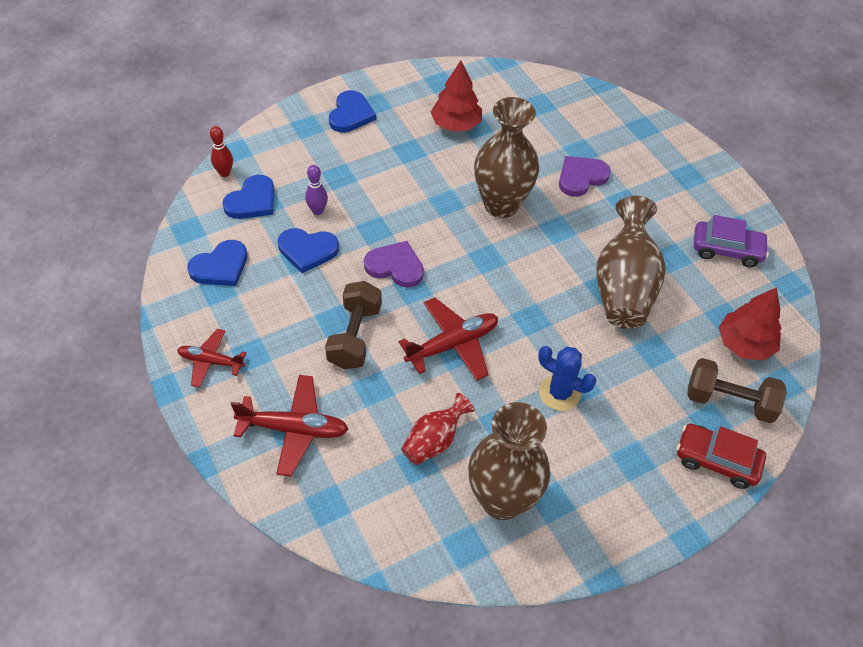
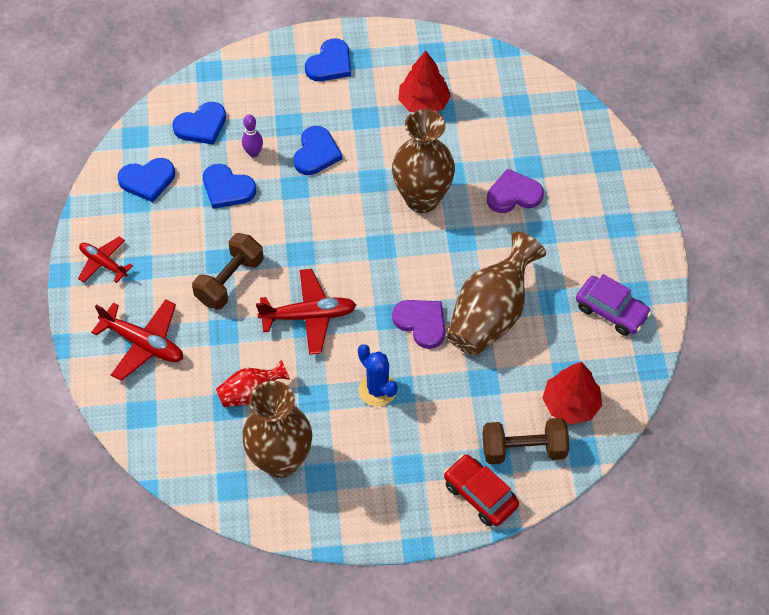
camera: 25 degrees right, 5 degrees up
(224, 173) = (190, 90): red bowling pin -> none
(379, 194) = (316, 153): none -> blue heart
(395, 266) = (295, 228): purple heart -> purple heart (421, 323)
(729, 401) = (523, 449): brown dumbbell -> brown dumbbell turned 45 degrees counterclockwise

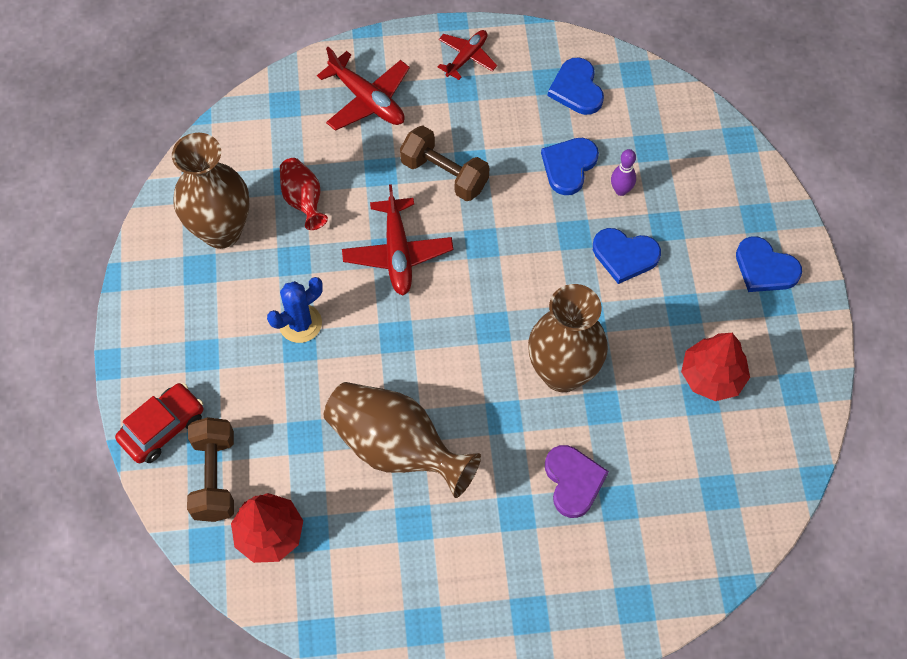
camera: 90 degrees right, 5 degrees up
(143, 343) = (367, 100): red plane -> red plane turned 75 degrees counterclockwise
(201, 126) = (657, 136): blue heart -> none
(421, 323) = (385, 370): purple heart -> none
(611, 311) = (398, 592): purple car -> none

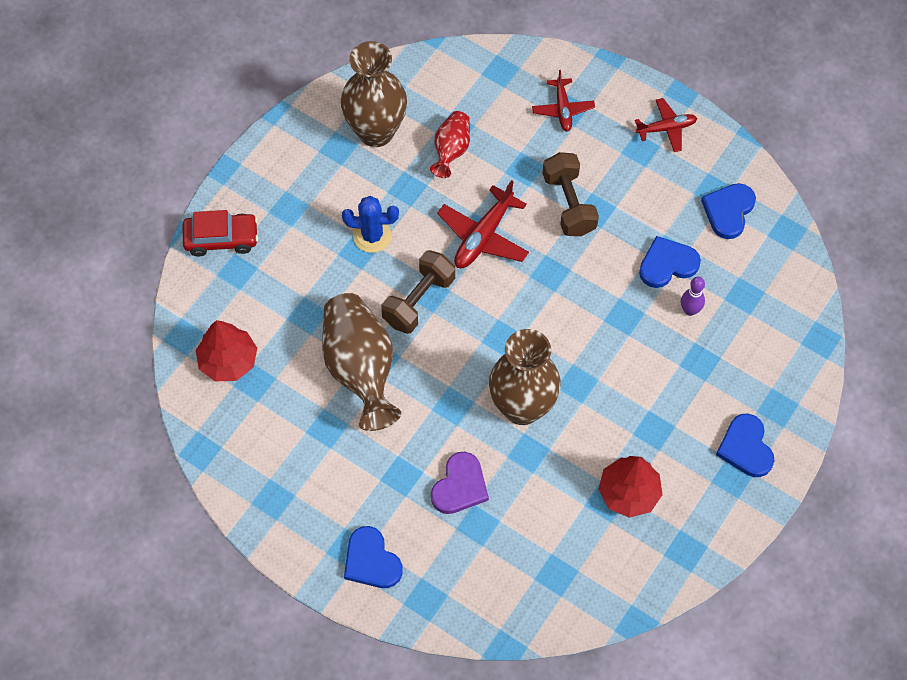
camera: 40 degrees right, 0 degrees up
(214, 477) = (226, 296): brown dumbbell -> brown dumbbell (418, 300)
(367, 100) = (562, 109): red plane -> red plane, size x0.65
(625, 256) = (647, 359): blue heart -> blue heart (371, 561)

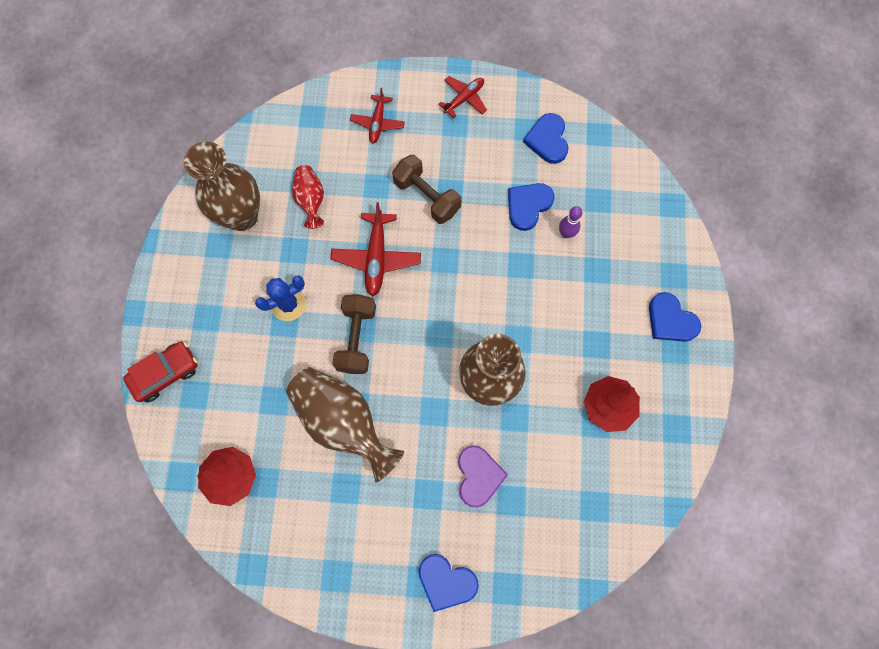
camera: 30 degrees left, 10 degrees up
(562, 109) = (378, 123): red plane -> red plane turned 45 degrees clockwise

